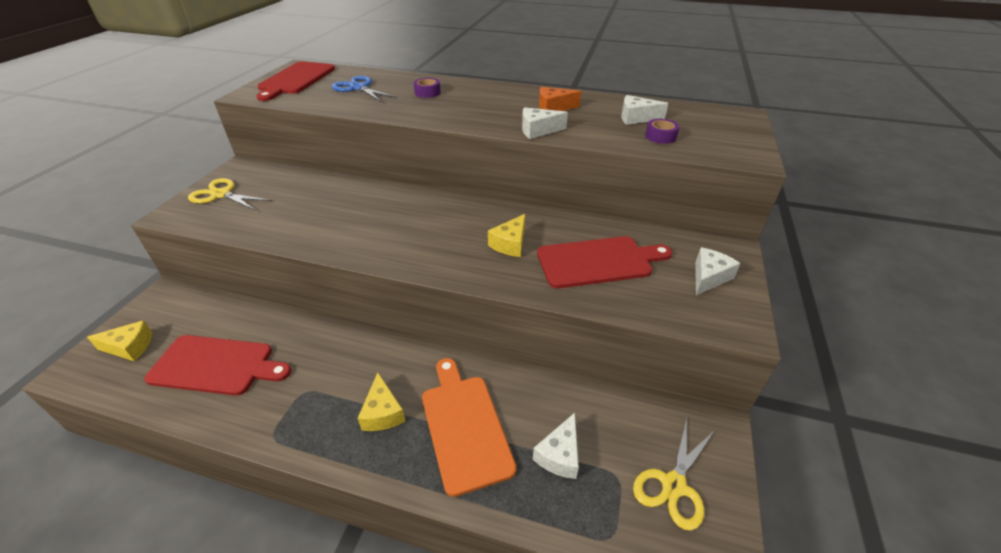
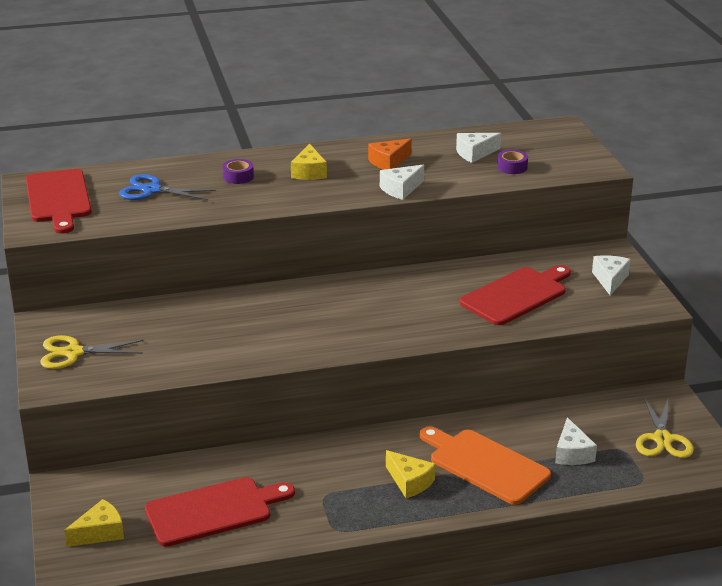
camera: 30 degrees left, 10 degrees down
(510, 244) = (429, 305): yellow cheese -> yellow cheese (309, 172)

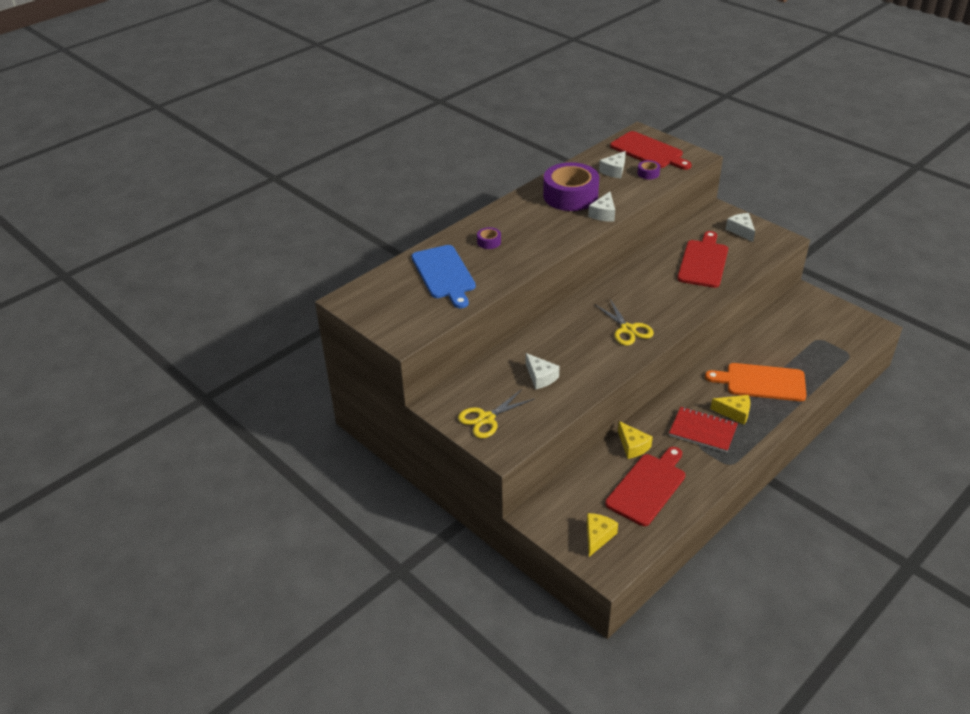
camera: 30 degrees left, 10 degrees up
(58, 199) = (387, 306): red cutting board -> red cutting board (649, 151)
(152, 190) = (444, 274): blue scissors -> blue cutting board
(309, 172) = (530, 221): yellow cheese -> yellow cheese (633, 446)
(347, 484) = (703, 431): none -> red notebook
(388, 162) = (570, 196): orange cheese -> purple tape
(572, 453) = (797, 353): white cheese -> white cheese (540, 377)
(662, 439) = (831, 323): yellow scissors -> yellow scissors (627, 329)

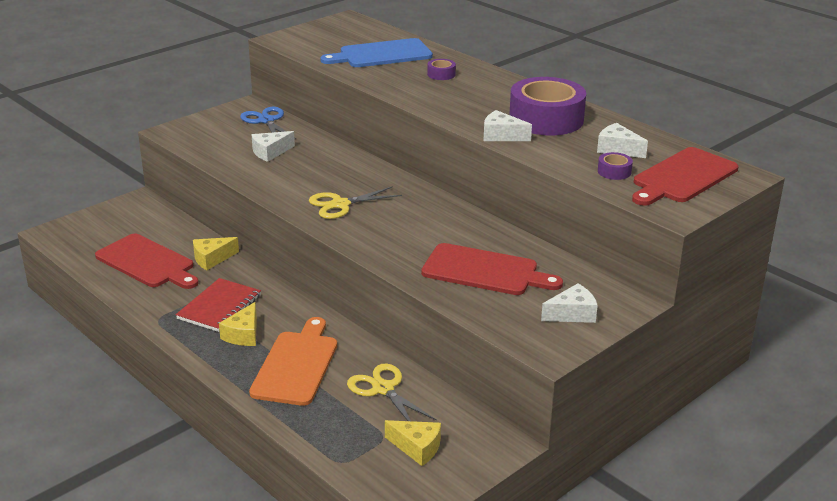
camera: 90 degrees right, 10 degrees down
(472, 387) = (266, 121): none -> blue scissors
(486, 418) = (218, 126): yellow scissors -> yellow scissors (383, 389)
(598, 536) = (96, 230): yellow cheese -> yellow cheese (417, 448)

